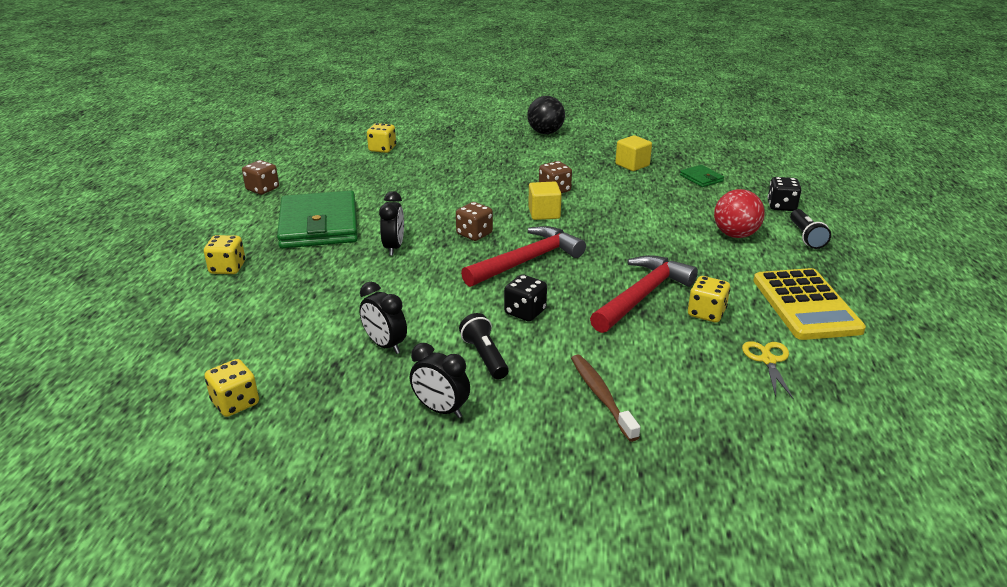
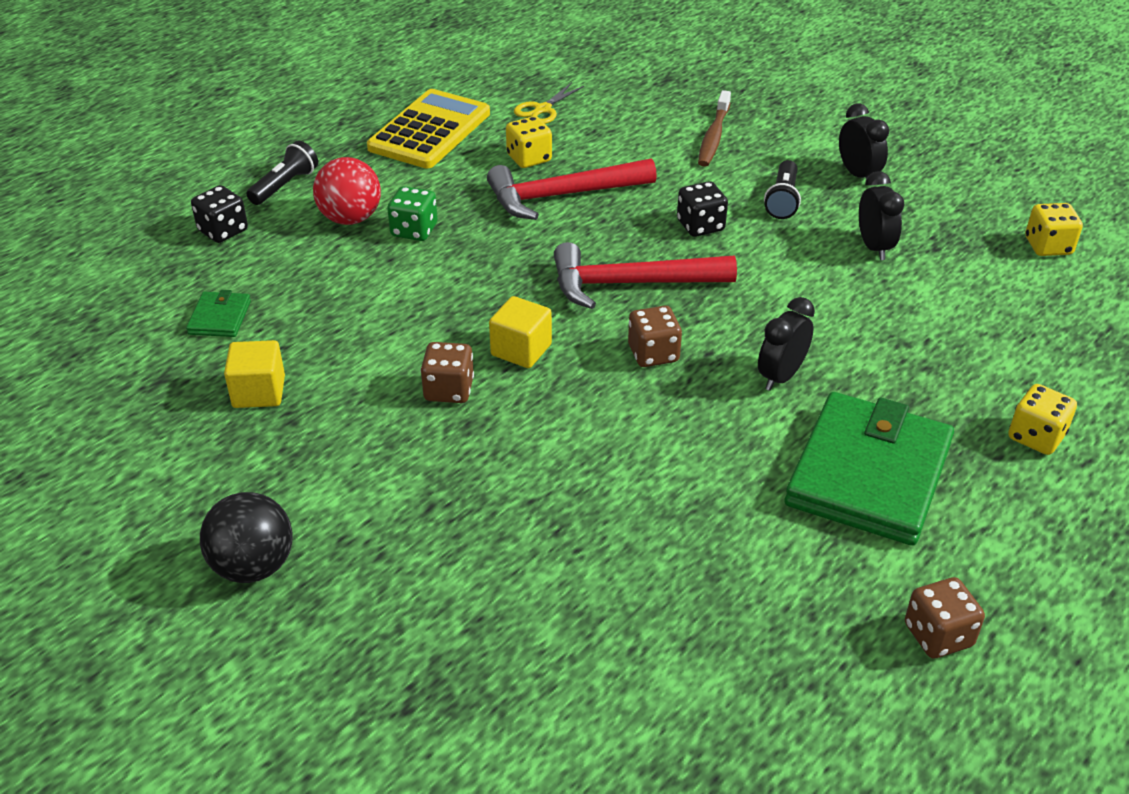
camera: 145 degrees left, 10 degrees up
(382, 149) = (623, 678): yellow dice -> none
(690, 242) = (414, 230): none -> green dice

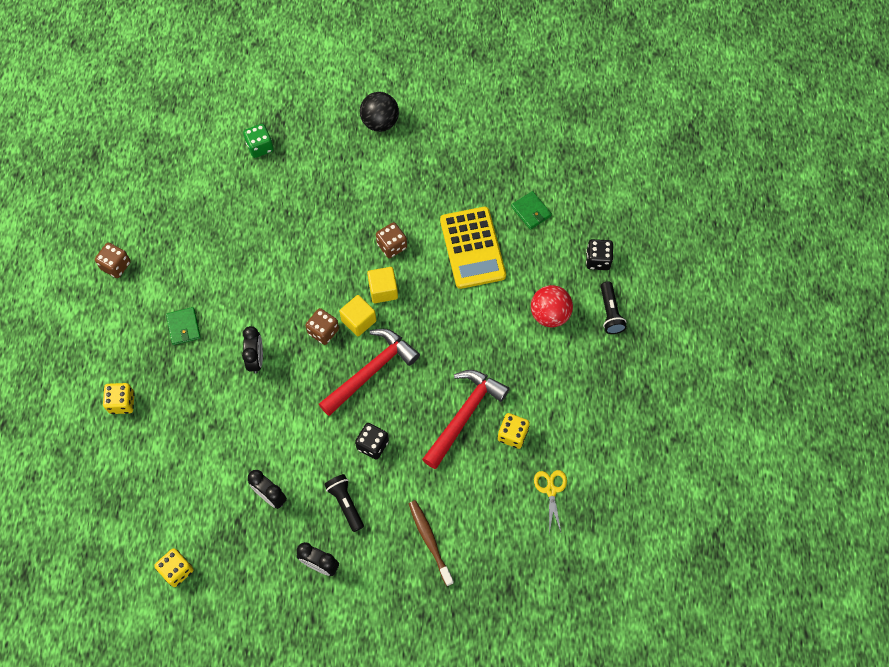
camera: 140 degrees right, 25 degrees up
(259, 392) = (466, 188): yellow cube -> yellow cube (358, 320)
(414, 230) = (510, 330): green dice -> green dice (260, 147)
(430, 131) = (591, 417): yellow calculator -> yellow calculator (472, 248)
(868, 474) = (184, 327): green wallet -> green wallet, size x0.43

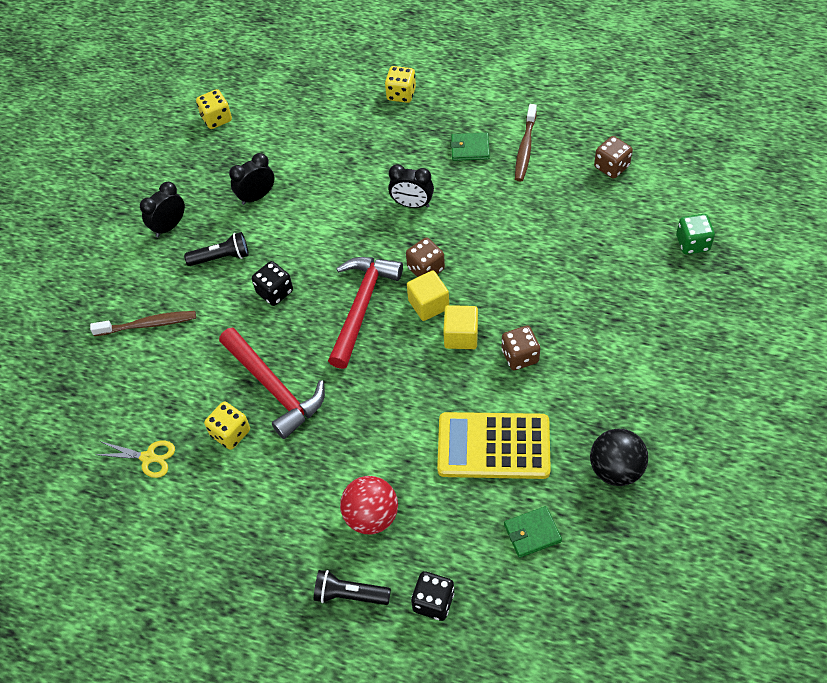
camera: 110 degrees right, 10 degrees down
(116, 265) = (559, 101): brown dice -> brown dice (611, 167)
(176, 282) = (525, 148): none -> brown toothbrush
(371, 371) = (362, 306): red hammer -> red hammer turned 135 degrees counterclockwise
(380, 122) = (711, 377): black ball -> black ball (616, 469)

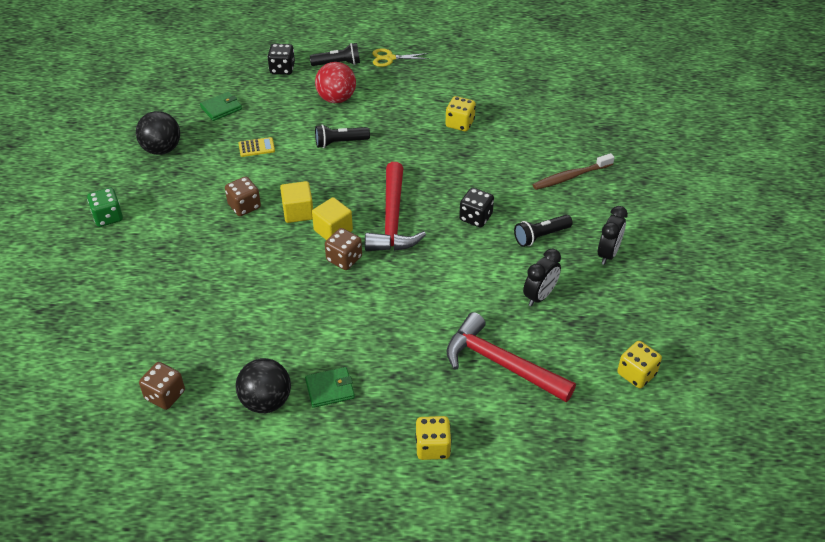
camera: 160 degrees right, 10 degrees down
(148, 457) = (512, 102): yellow scissors -> yellow scissors (390, 58)
(274, 388) = (440, 154): red hammer -> red hammer (500, 363)
(388, 432) = (340, 142): none -> black flashlight
(412, 204) = (376, 316): black clock -> none
(493, 446) = (256, 147): yellow calculator -> yellow calculator, size x0.40
(525, 148) = (266, 401): brown toothbrush -> black ball
(692, 243) = (82, 326): green dice -> green dice (108, 217)

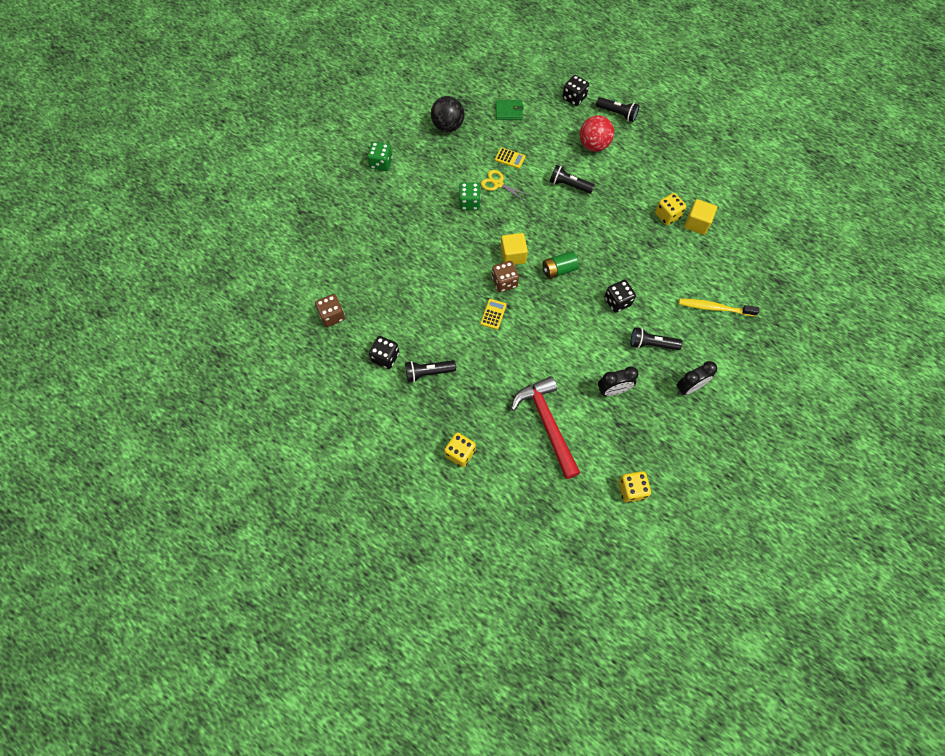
camera: 35 degrees right, 20 degrees up
(244, 206) = (469, 203): brown dice -> green dice
(266, 401) = (385, 357): black ball -> black dice
(298, 212) = (500, 227): yellow cube -> yellow cube (697, 223)
(330, 389) = (428, 373): green wallet -> black flashlight
(357, 294) = (493, 314): none -> yellow calculator
(390, 58) = (659, 128): yellow scissors -> yellow scissors (498, 184)
(392, 220) = (559, 270): red hammer -> green battery
(571, 176) = (715, 308): brown toothbrush -> yellow toothbrush

